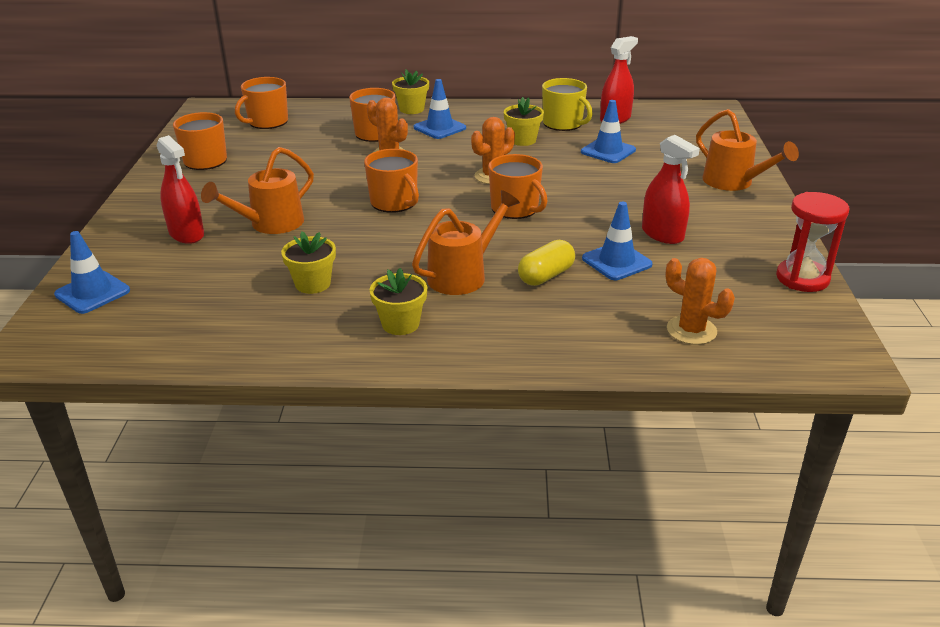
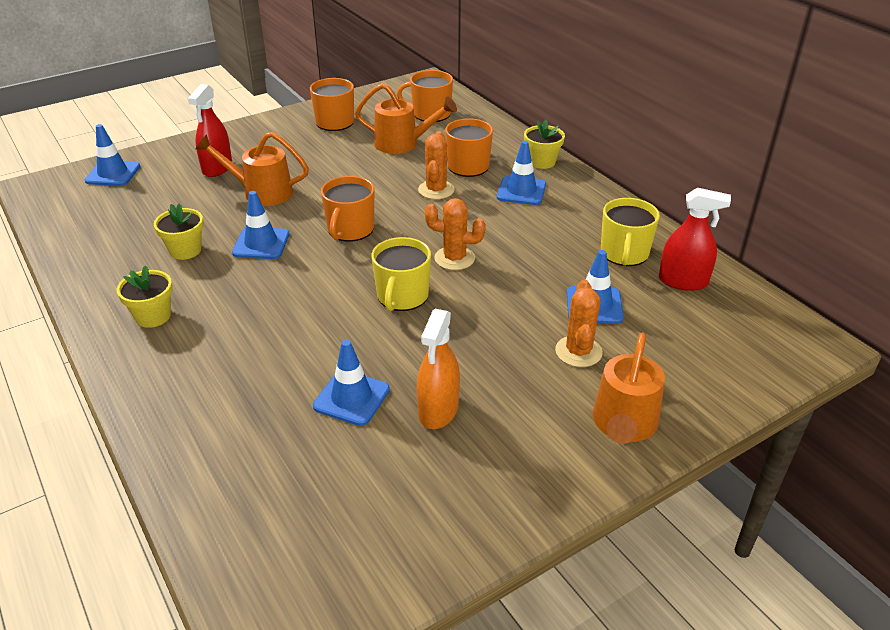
camera: 55 degrees right, 5 degrees up
(357, 245) = (261, 244): none -> blue traffic cone
(464, 275) = (254, 316): orange watering can -> orange watering can (403, 144)
(515, 208) = (402, 296): orange mug -> yellow mug
(522, 140) = (553, 244): yellow flower pot -> none
(546, 276) = (288, 363): yellow capsule -> none
(662, 234) = (438, 410): red spray bottle -> orange spray bottle
(691, 330) = (252, 497): orange cactus -> orange cactus (578, 351)
(802, 278) = (431, 558): red hourglass -> none

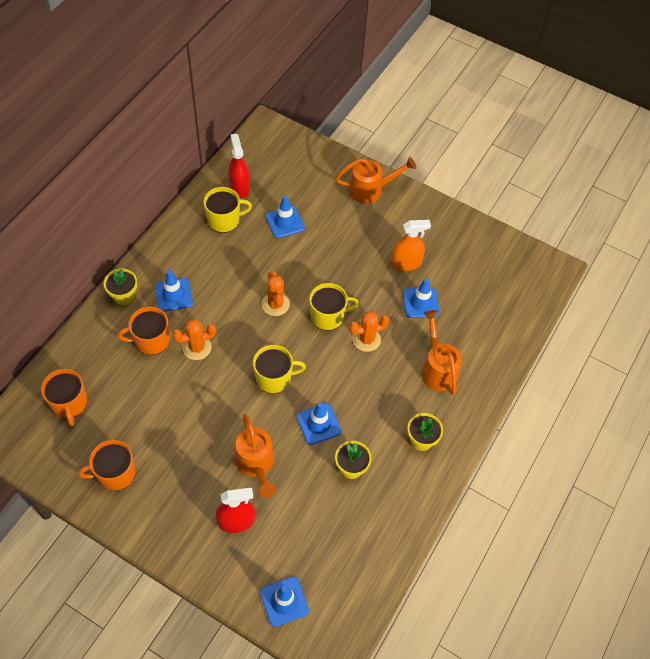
camera: 120 degrees left, 20 degrees up
(350, 230) = (274, 378): orange mug -> yellow mug
(403, 144) = (134, 400): orange watering can -> orange watering can (437, 368)
(578, 351) = (328, 219): orange cactus -> orange cactus (366, 339)

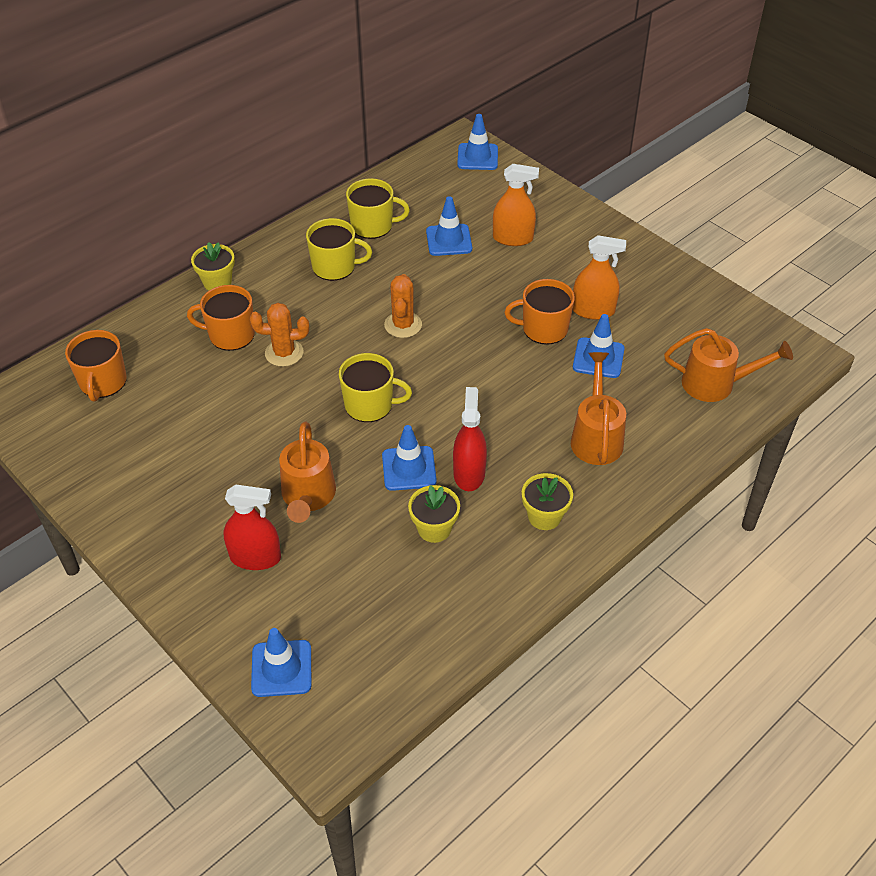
camera: 20 degrees right, 10 degrees down
(115, 473) = (125, 469): orange mug -> orange mug (543, 329)
(173, 295) = (278, 292): blue traffic cone -> blue traffic cone (477, 157)
(239, 187) = (405, 196): red spray bottle -> red spray bottle (469, 473)
(328, 316) = (467, 350): yellow mug -> yellow mug (335, 267)
(330, 211) = (513, 238): none -> orange spray bottle
(366, 339) = (509, 385): orange cactus -> none
(371, 190) = (574, 224): orange watering can -> orange watering can (716, 384)

